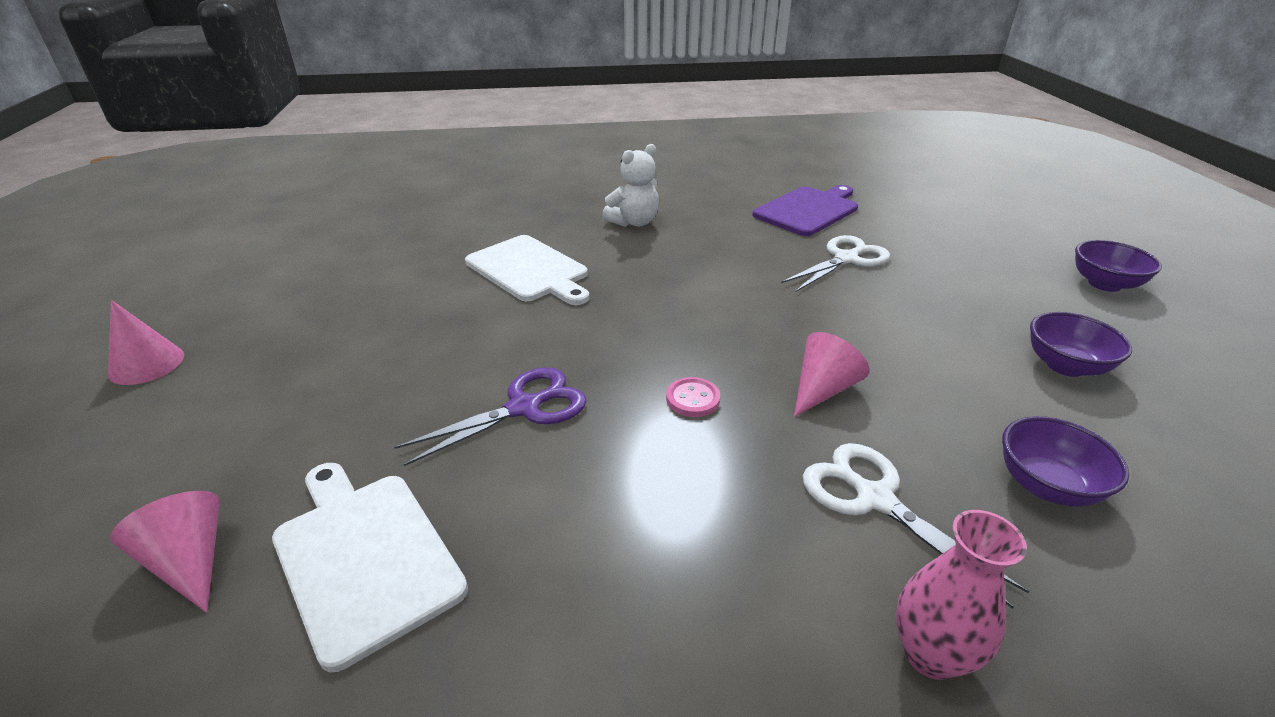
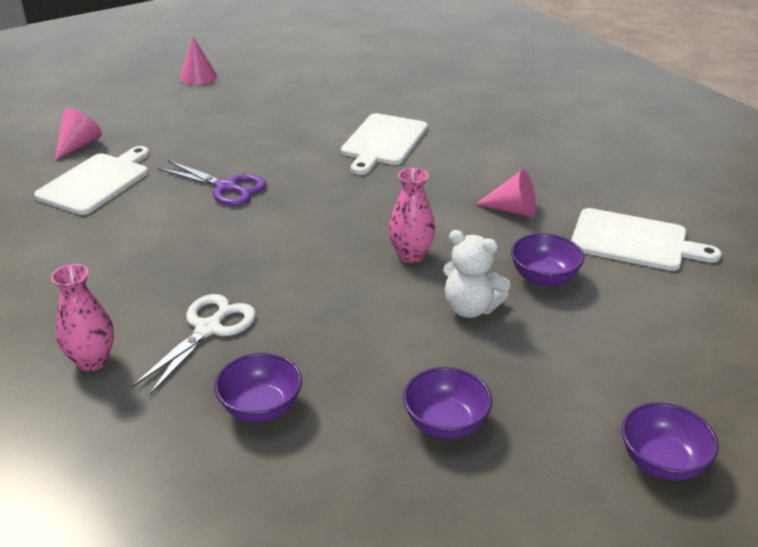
camera: 65 degrees right, 0 degrees up
(634, 222) = (503, 160): white teddy bear -> white teddy bear (470, 308)
(693, 399) = (271, 242): pink button -> none
(775, 312) = (411, 255): none -> pink vase
(808, 210) = (634, 241): purple cutting board -> white cutting board
(822, 389) = (317, 293): pink cone -> pink cone (513, 210)
(846, 259) = (544, 277): white scissors -> purple bowl

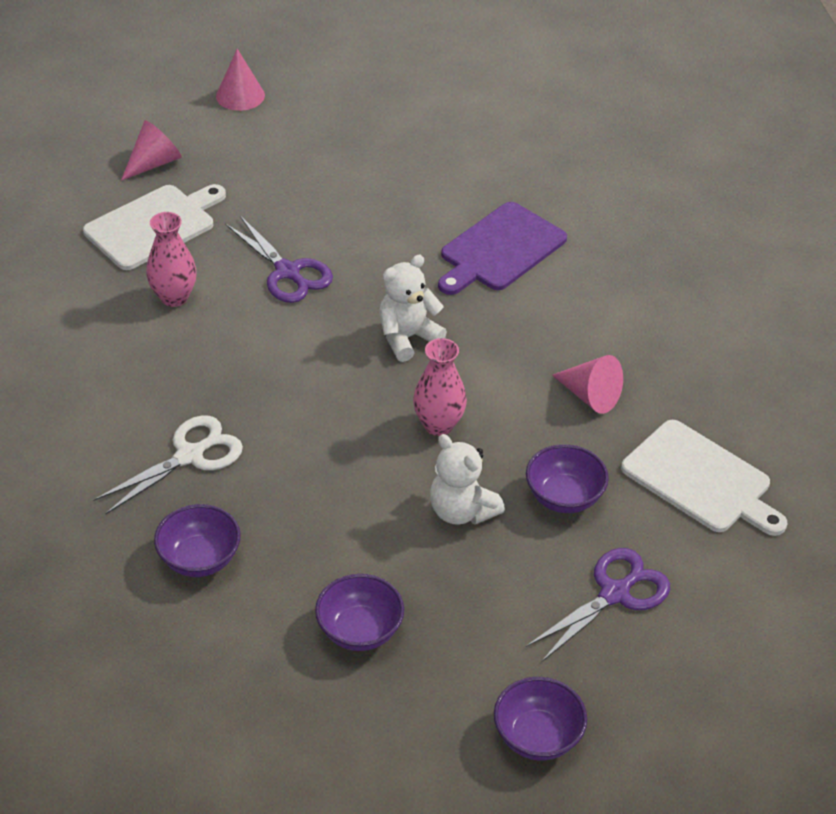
camera: 20 degrees right, 10 degrees up
(92, 361) = (70, 459): pink vase -> pink vase (174, 297)
(198, 77) = (333, 80): pink cone -> pink cone (240, 95)
(348, 206) = (407, 338): none -> white teddy bear
(383, 142) = (500, 250): white cutting board -> purple cutting board
(635, 332) = (615, 594): none -> purple scissors

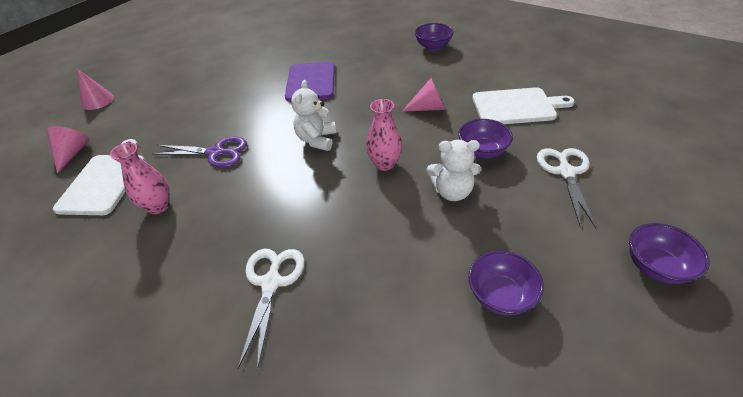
camera: 40 degrees left, 0 degrees up
(200, 559) = (357, 341): purple bowl -> purple bowl (433, 47)
(615, 594) = (566, 172): purple scissors -> white scissors

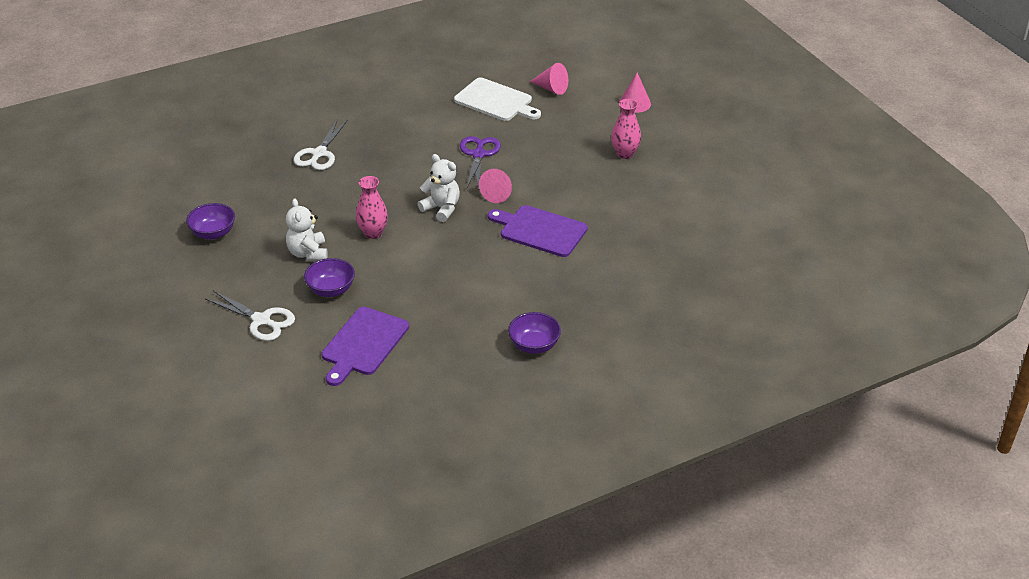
camera: 115 degrees right, 5 degrees down
(159, 206) = (439, 121): pink vase -> pink vase (625, 154)
(216, 153) = (479, 154): purple scissors -> purple scissors turned 150 degrees clockwise
(271, 283) = (319, 154): white scissors -> white scissors turned 75 degrees clockwise
(428, 108) = (420, 288): pink cone -> pink cone (498, 193)
(452, 191) = (308, 253): white teddy bear -> white teddy bear turned 45 degrees counterclockwise
(516, 106) = (363, 344): white cutting board -> purple cutting board
(655, 266) = (155, 306): purple bowl -> none

